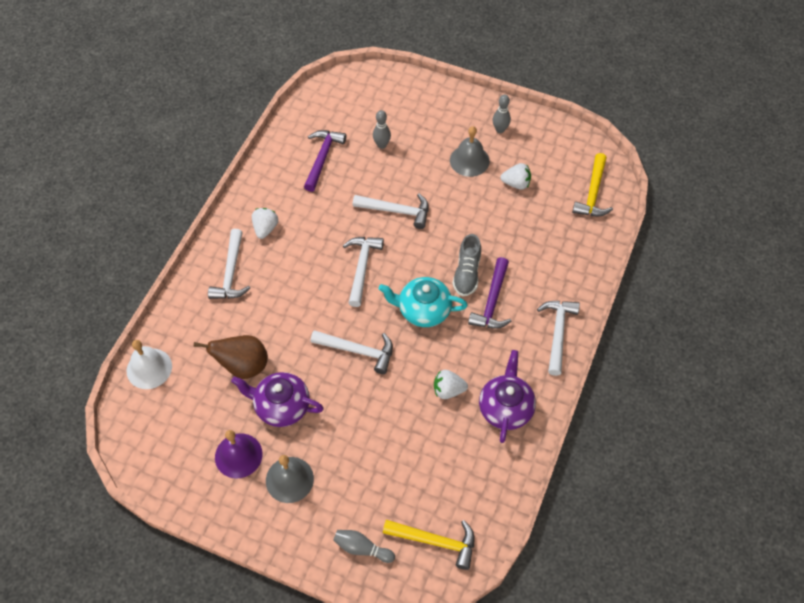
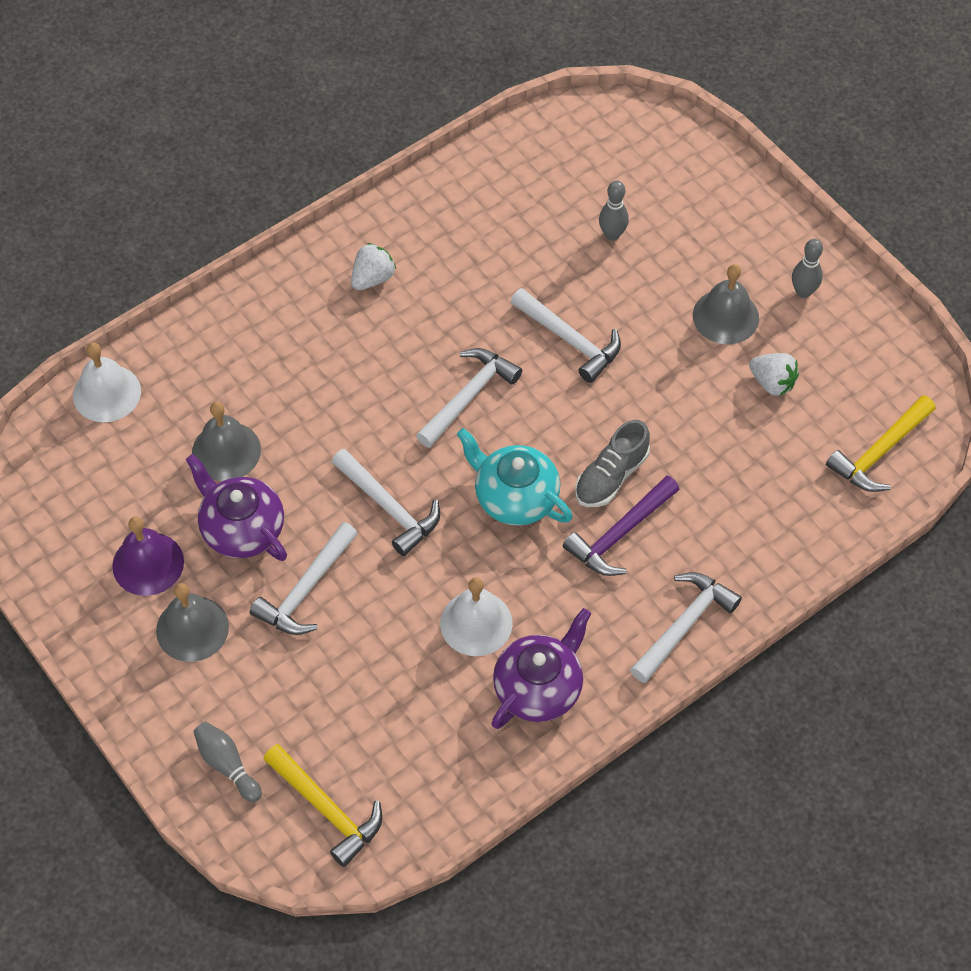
camera: 30 degrees right, 0 degrees up
(231, 273) = (289, 317): white hammer -> white hammer (306, 589)
(243, 366) = (226, 451): brown pear -> grey bell
(322, 158) = (515, 215): purple hammer -> none
(448, 390) = (476, 623): white strawberry -> white bell

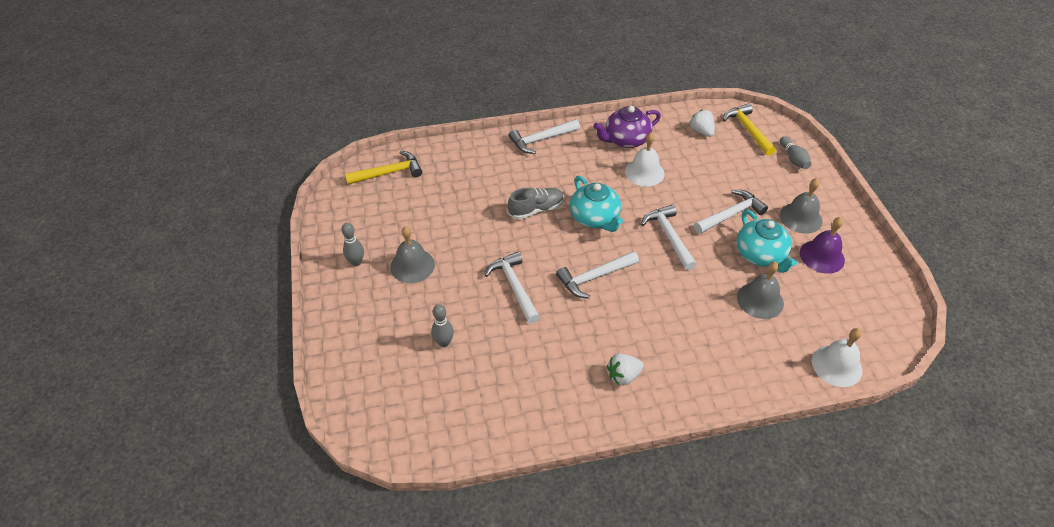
camera: 155 degrees left, 10 degrees down
(242, 528) = (760, 255): purple teapot -> turquoise teapot
(620, 534) = (548, 183): purple hammer -> none
(772, 383) = (415, 222): white strawberry -> white strawberry (701, 131)

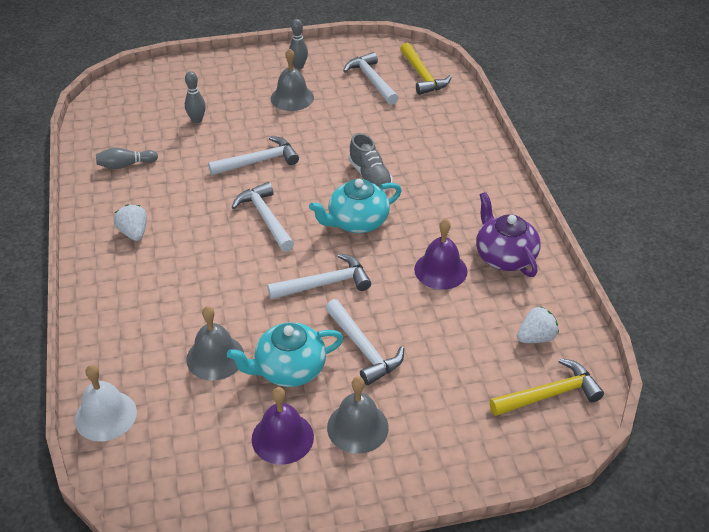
camera: 90 degrees right, 5 degrees down
(541, 140) = (492, 181): white hammer -> white hammer (372, 80)
(644, 172) = (440, 270): white bell -> purple bell
(793, 159) = (487, 442): grey bowling pin -> grey bowling pin (125, 165)

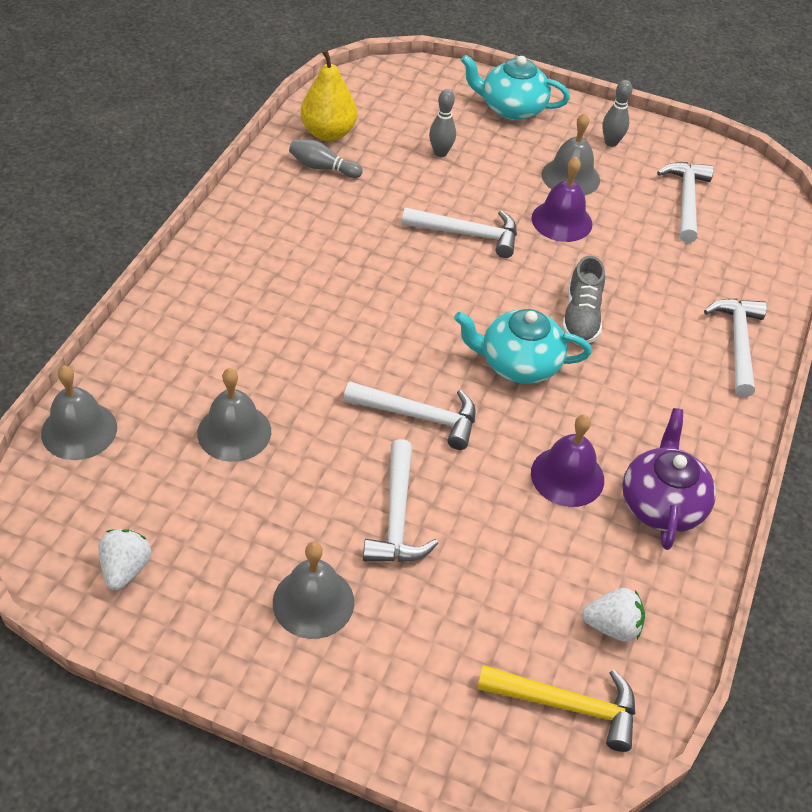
camera: 30 degrees right, 5 degrees up
(105, 415) = (79, 430): white bell -> grey bell
(109, 142) = (328, 133): none -> yellow pear
(134, 233) = (268, 248): white strawberry -> white strawberry (125, 569)
(265, 218) = (419, 304): white hammer -> white hammer (737, 343)
(282, 437) = (226, 563): purple bell -> purple bell (561, 221)
(289, 369) = (297, 491): turquoise teapot -> turquoise teapot (511, 108)
(422, 76) = (756, 224): yellow hammer -> none

